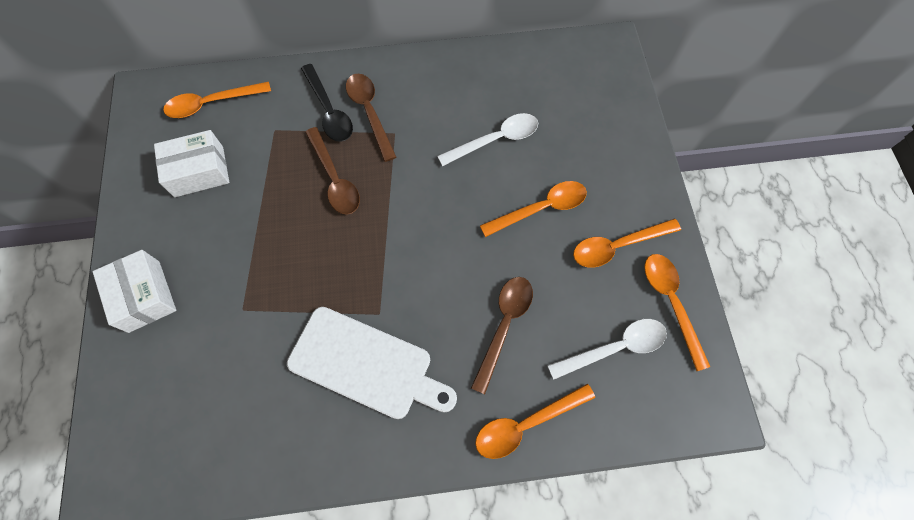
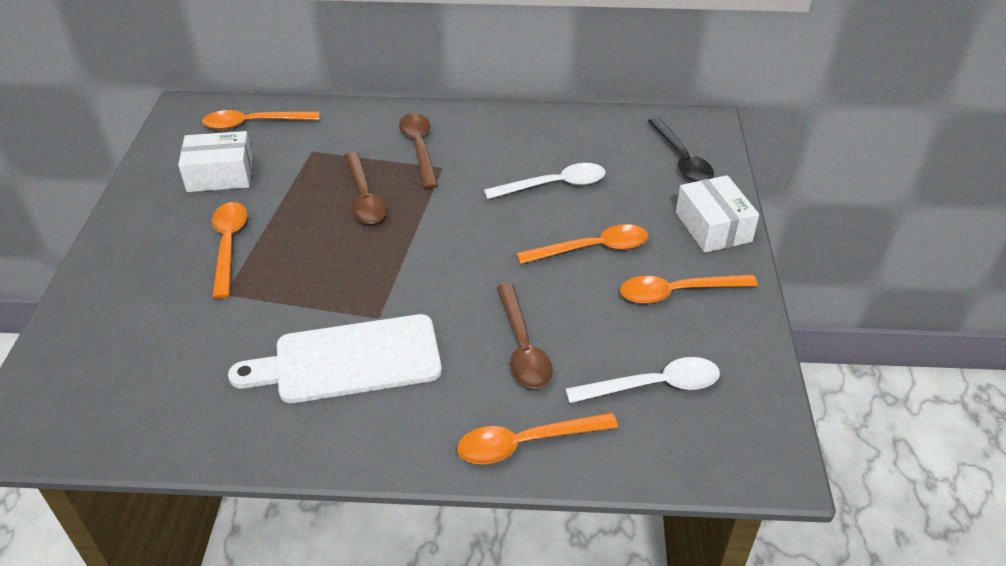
camera: 10 degrees right, 25 degrees down
(144, 296) = (123, 268): white box -> white box (713, 227)
(329, 111) = (376, 142): black spoon -> black spoon (681, 159)
(366, 364) = (349, 360): white cutting board -> white cutting board turned 135 degrees clockwise
(504, 326) = (522, 347): brown spoon -> brown spoon turned 135 degrees clockwise
(671, 303) = (733, 353): orange spoon -> orange spoon (229, 245)

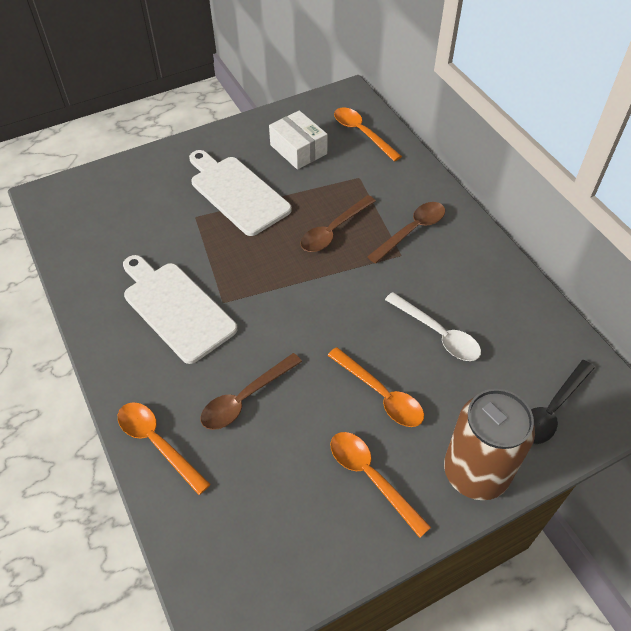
camera: 60 degrees right, 10 degrees up
(229, 245) = (237, 193): orange spoon -> white cutting board
(654, 386) = (256, 503): white spoon -> none
(713, 227) = (475, 472): white box -> brown can

